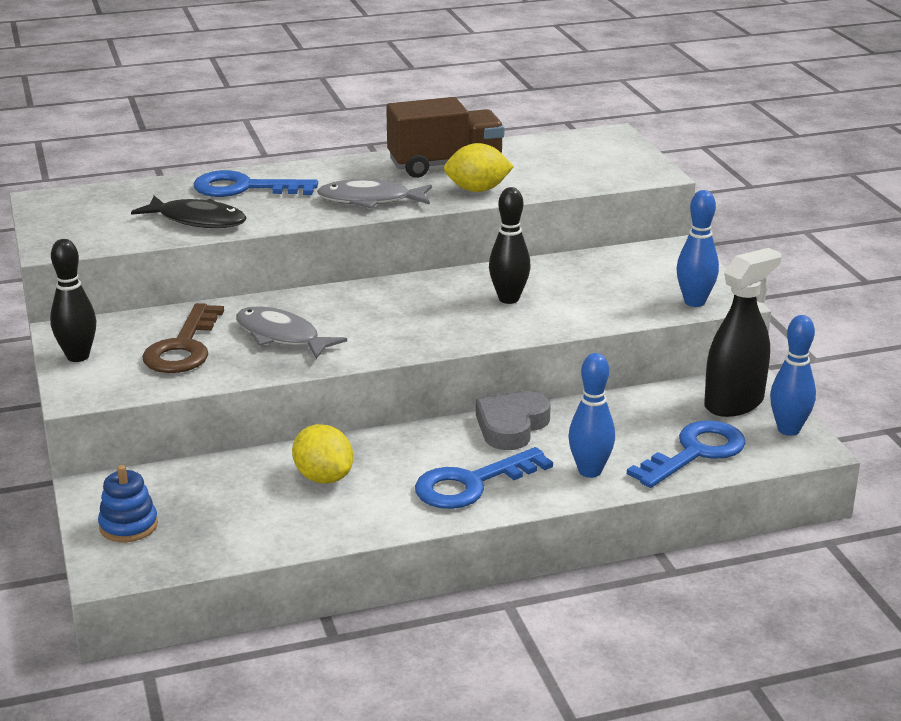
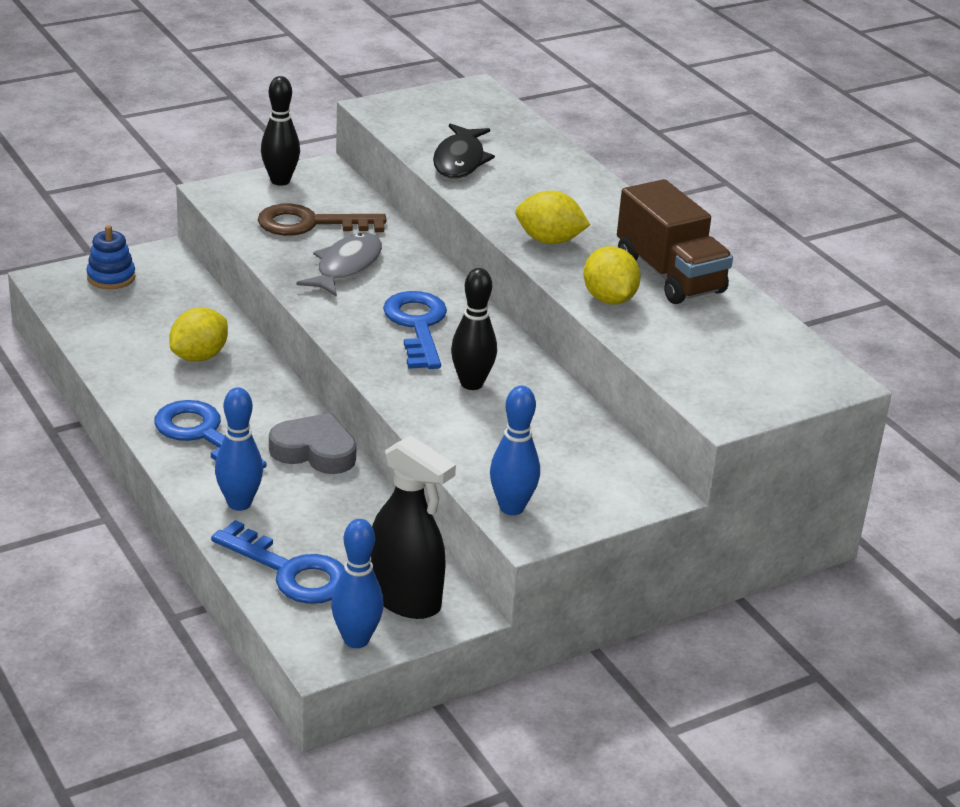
camera: 75 degrees right, 5 degrees up
(244, 188) = (547, 173): blue key -> blue key (417, 326)
(370, 200) = (549, 240): grey fish -> yellow lemon

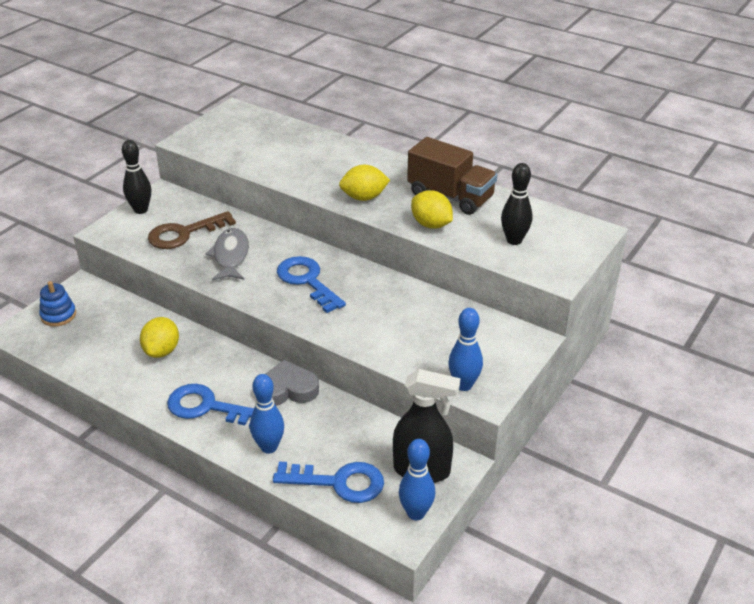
camera: 25 degrees left, 5 degrees up
(460, 160) = (266, 161): black fish -> none
(471, 384) = (371, 308): black bowling pin -> black bowling pin (514, 240)

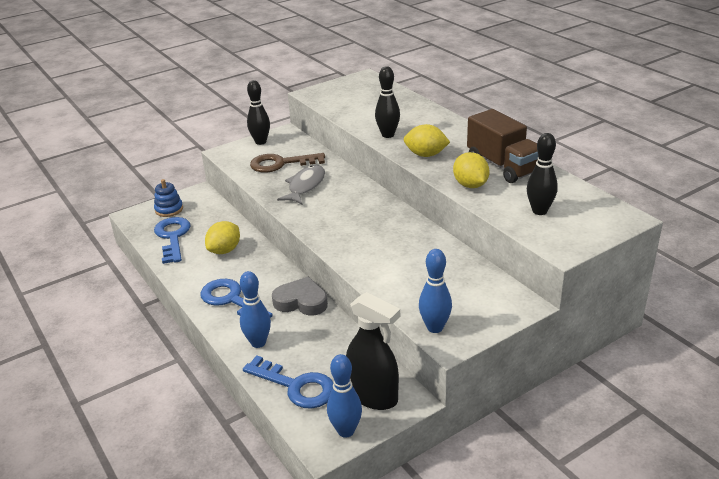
camera: 25 degrees right, 5 degrees down
(307, 281) = (353, 216): blue key -> blue key (172, 237)
(308, 180) = (388, 135): none -> black bowling pin

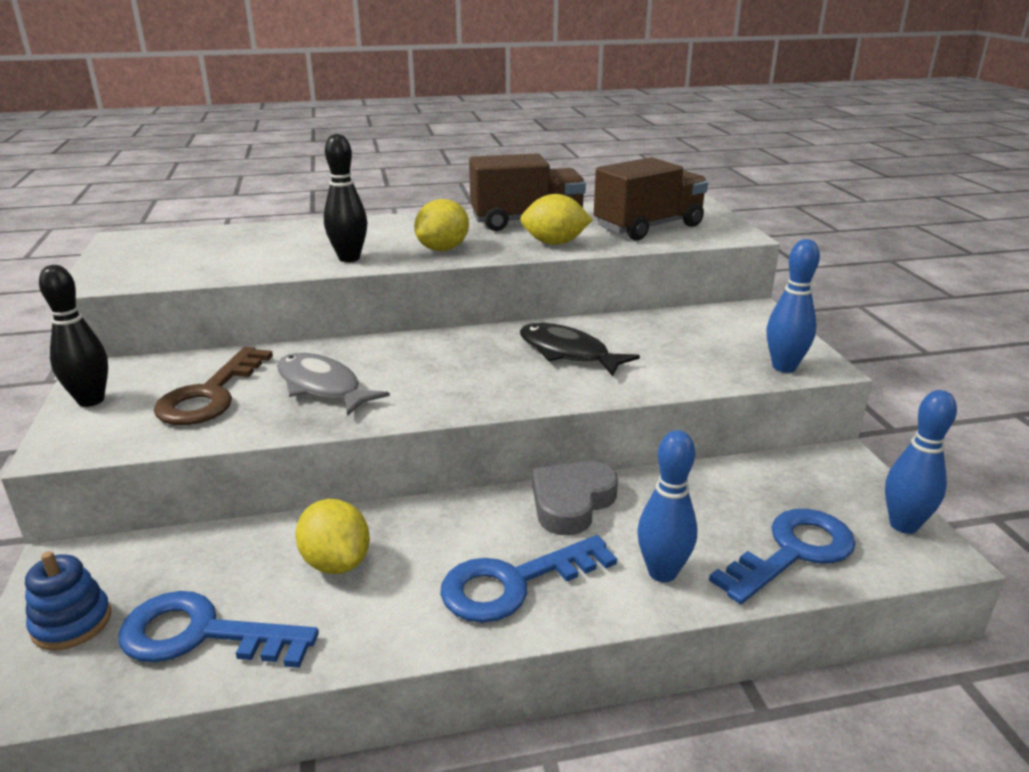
camera: 70 degrees left, 5 degrees down
(373, 396) = (831, 485): black spray bottle -> none
(393, 243) = (568, 353): none -> black fish
(539, 211) = (648, 227): black bowling pin -> brown truck

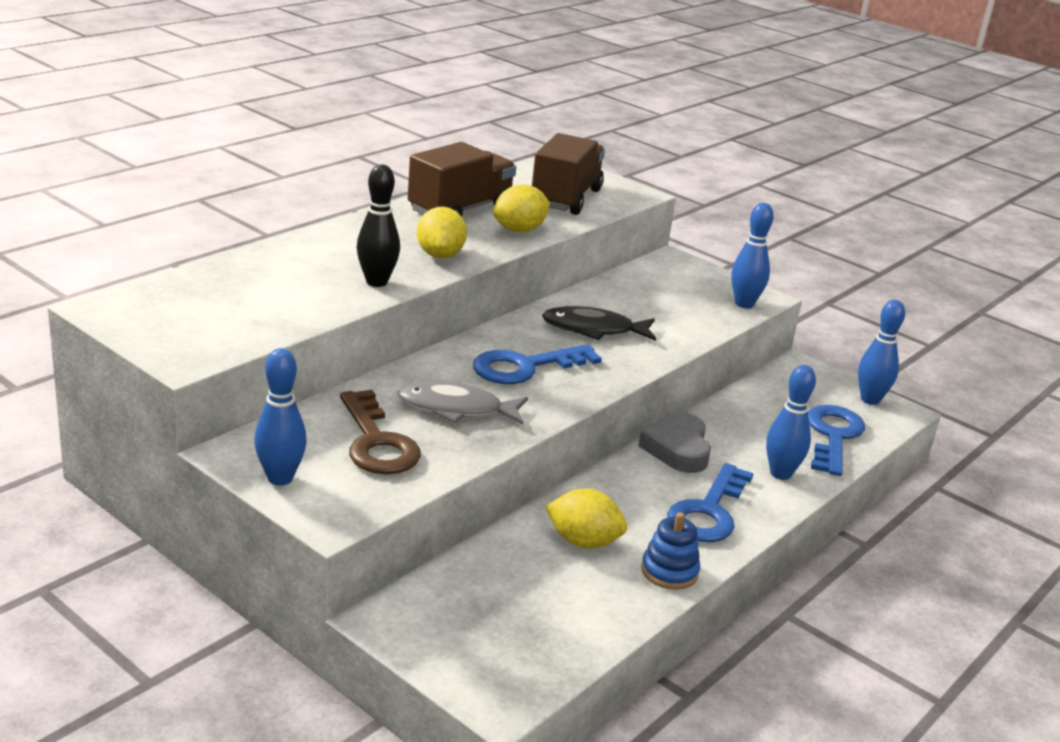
camera: 40 degrees left, 0 degrees up
(71, 623) = (464, 648): blue stacking toy -> blue stacking toy (669, 571)
(91, 400) = (280, 478): black bowling pin -> blue bowling pin
(201, 634) = (565, 616): blue key -> blue key (525, 367)

